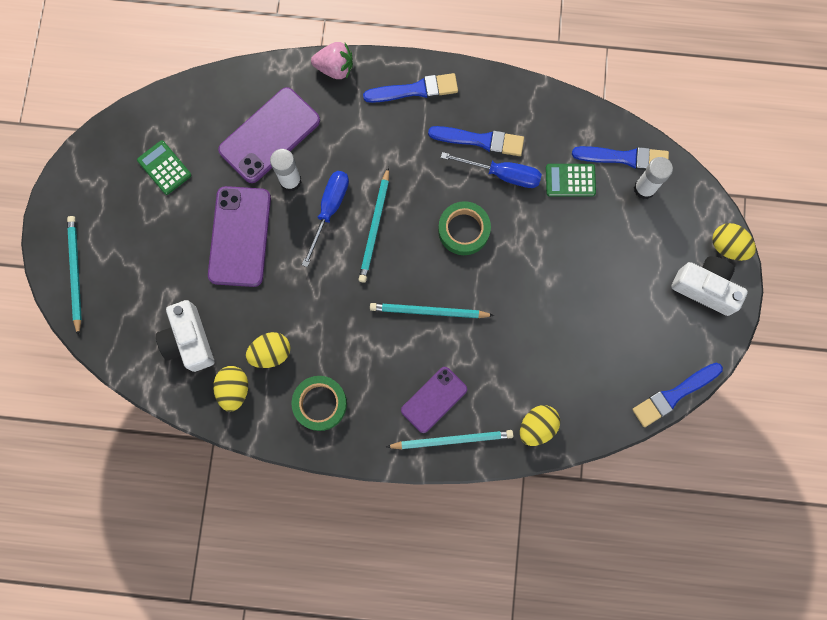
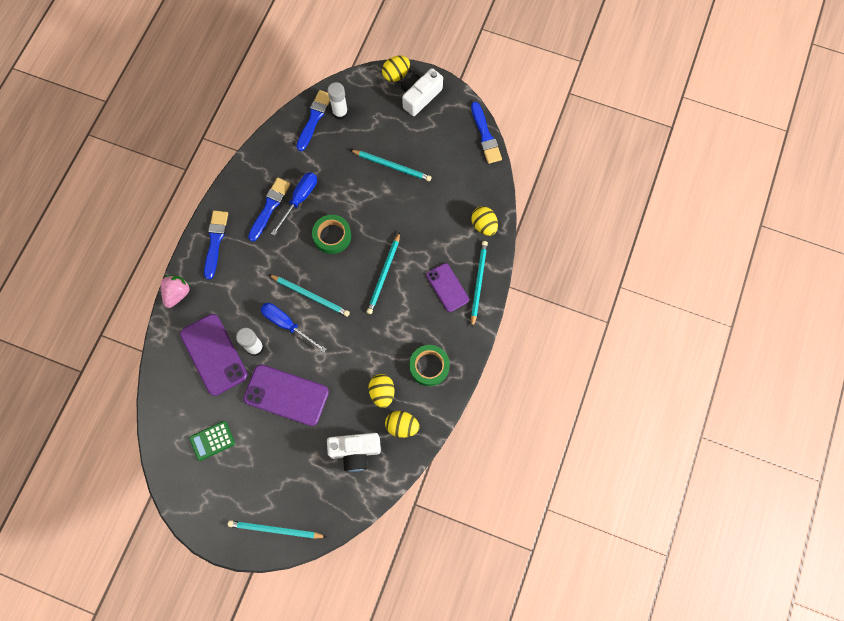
camera: 75 degrees left, 5 degrees down
(570, 180) = (319, 157): green calculator -> none
(587, 279) = (392, 166): none -> turquoise pencil

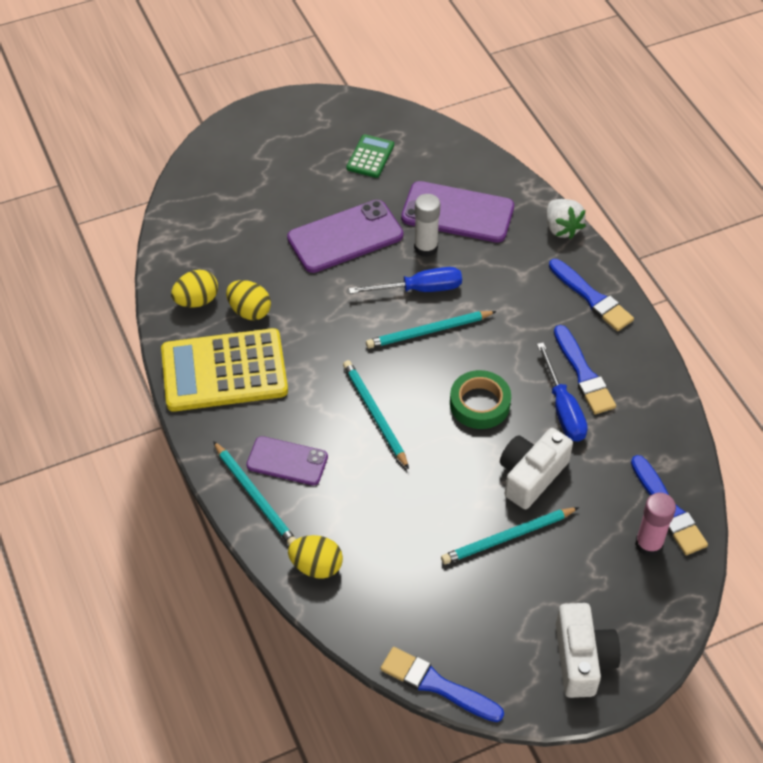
camera: 135 degrees right, 20 degrees down
(177, 293) = (562, 228): pink strawberry -> white strawberry
(275, 530) = (231, 145): turquoise pencil -> none
(340, 113) = (648, 544): white glue stick -> pink glue stick
(355, 451) = (222, 248): white camera -> white camera (531, 475)
(396, 75) = (647, 660): yellow egg -> none
(429, 366) = (224, 371): green tape -> yellow calculator

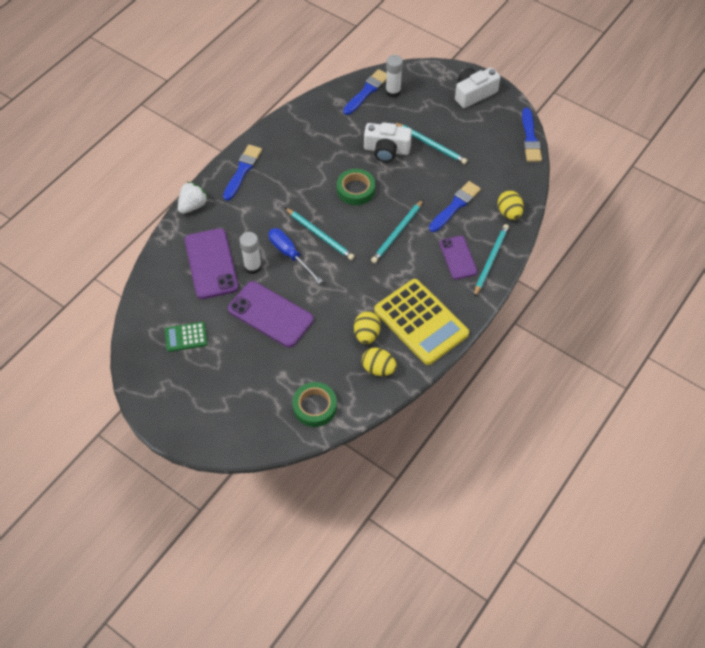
camera: 120 degrees left, 5 degrees up
(197, 226) = (315, 407): none -> green tape
(563, 409) = (333, 153): blue screwdriver -> none
(583, 374) = (302, 154): blue brush -> blue brush (455, 206)
(648, 544) = (393, 92): pink glue stick -> white glue stick

